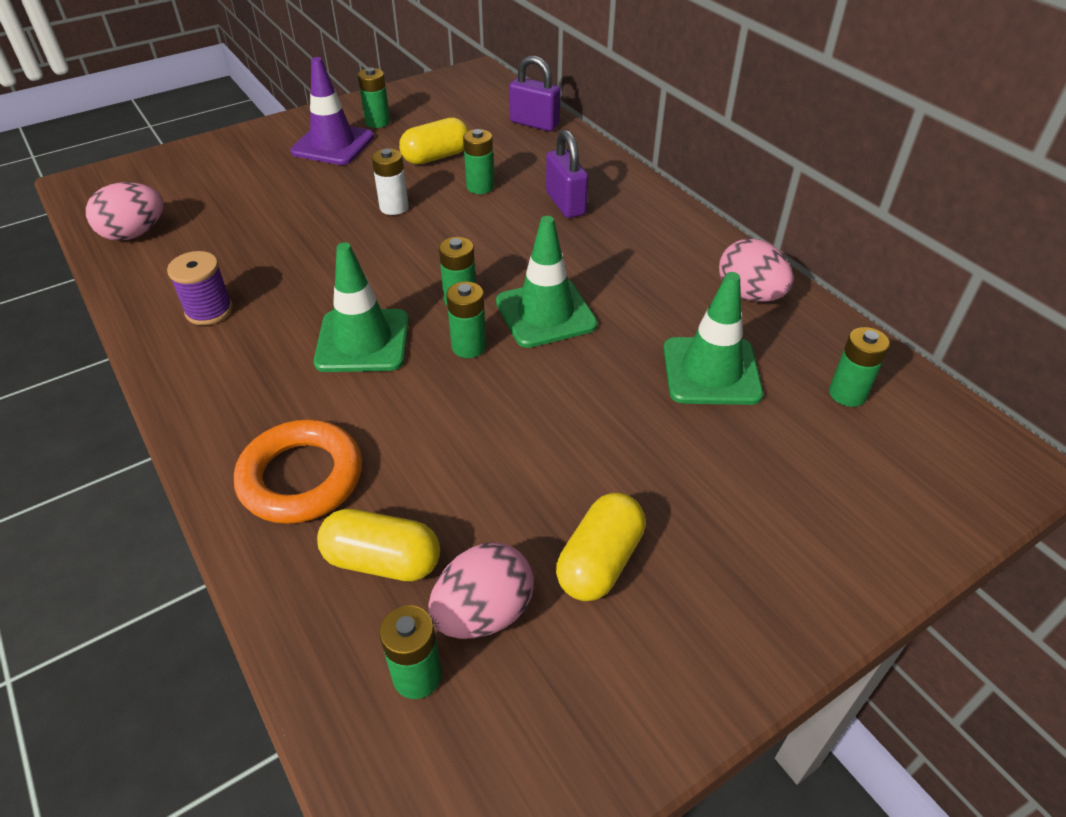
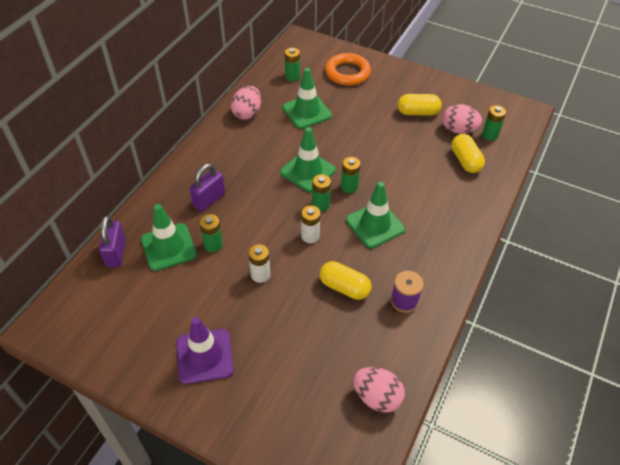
camera: 120 degrees left, 5 degrees up
(301, 477) = (457, 201): orange ring -> orange ring (347, 73)
(377, 122) = (157, 348): green battery -> none
(411, 268) = (310, 236): none -> white battery
(436, 157) = (189, 284): yellow capsule -> yellow capsule (344, 287)
(509, 156) = (168, 247): none -> green traffic cone

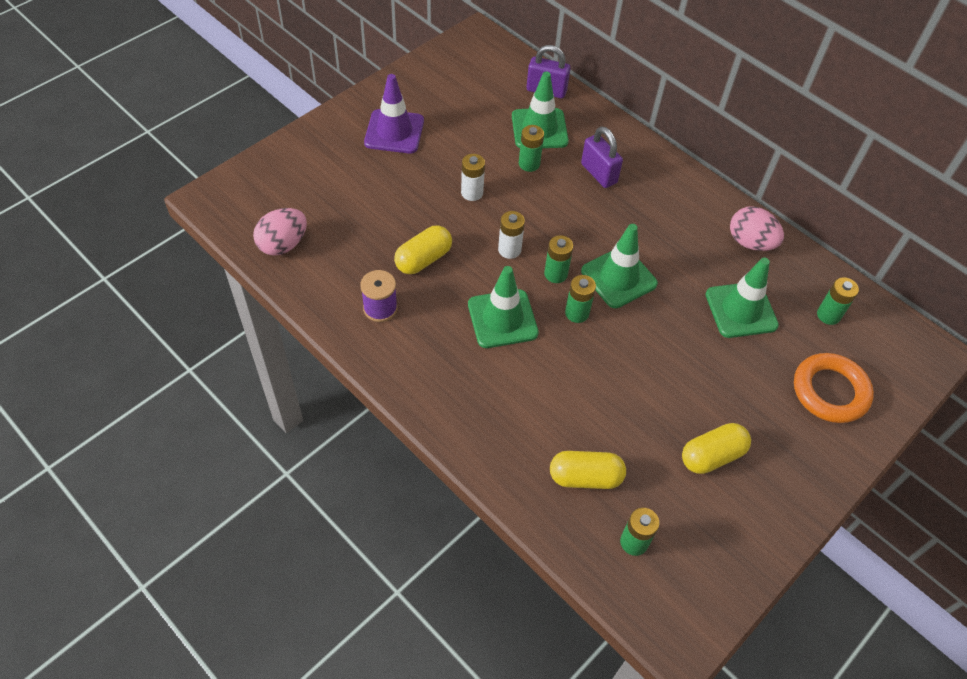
camera: 105 degrees right, 5 degrees up
(417, 112) = (712, 456): yellow capsule -> yellow capsule turned 45 degrees clockwise
(458, 130) = (656, 499): pink egg -> none

